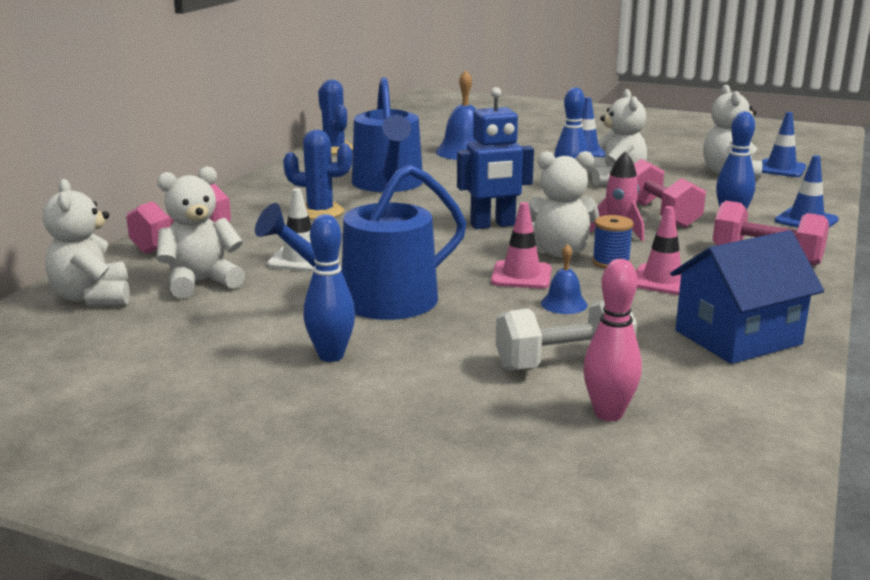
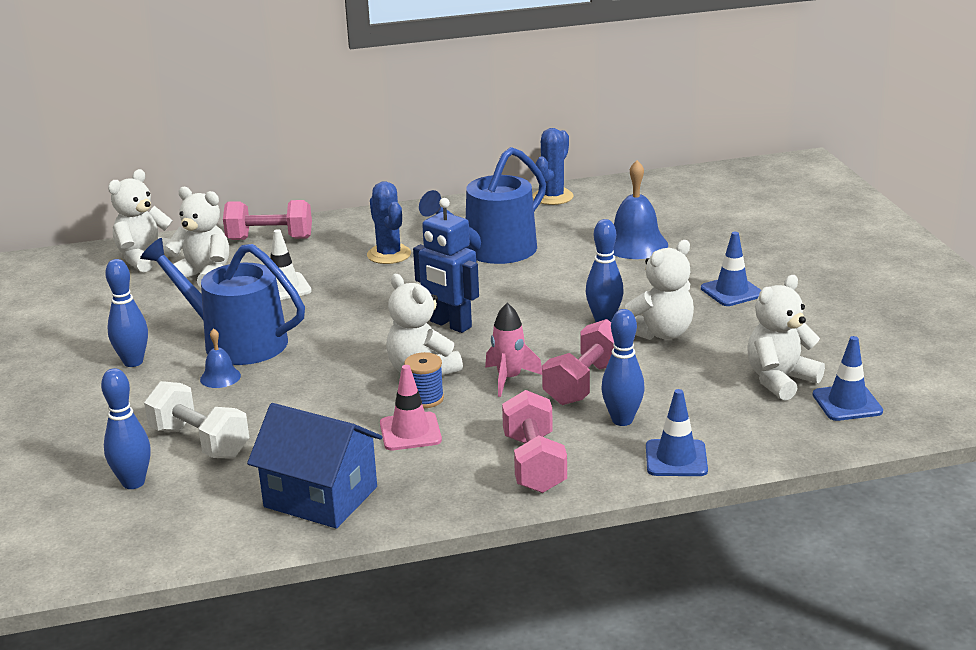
camera: 55 degrees right, 5 degrees up
(521, 275) = (349, 373): pink traffic cone -> none
(564, 304) = (310, 408): blue bell -> blue bell (220, 377)
(608, 414) = (133, 483): pink bowling pin -> blue bowling pin

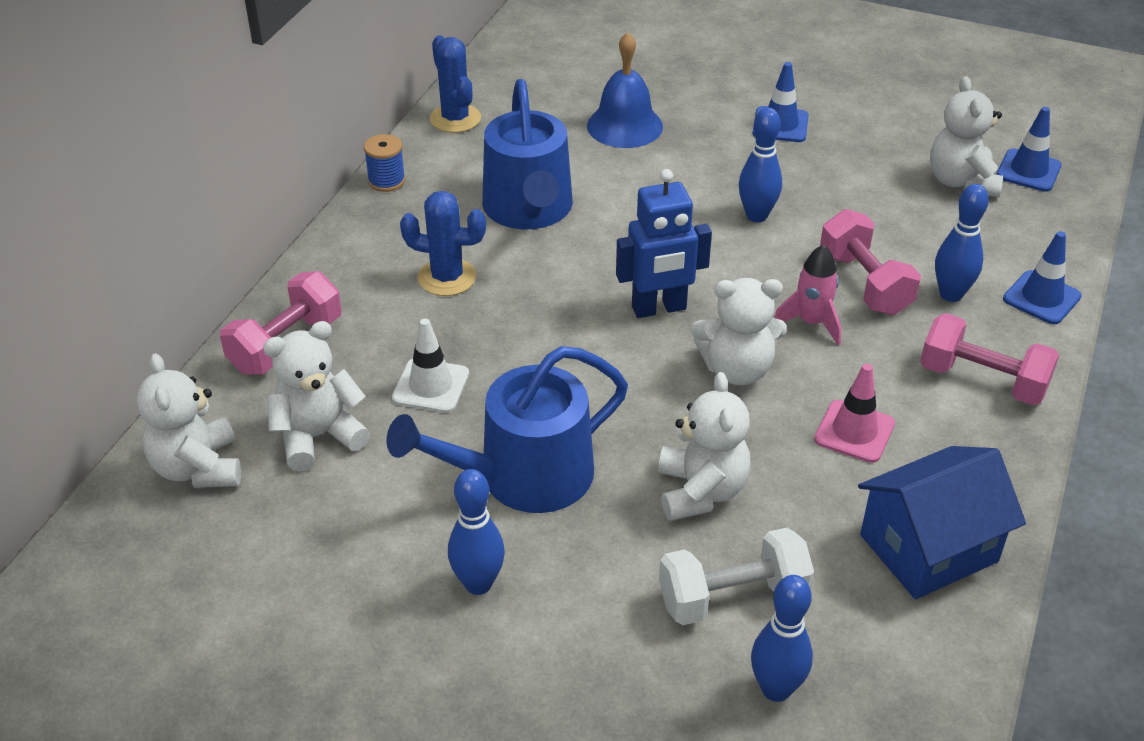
camera: 55 degrees left, 15 degrees up
(220, 377) = (596, 523): blue bell -> none
(425, 399) = (797, 393): blue spool -> blue spool (386, 181)
(660, 333) = (815, 198): white teddy bear -> white teddy bear (701, 491)

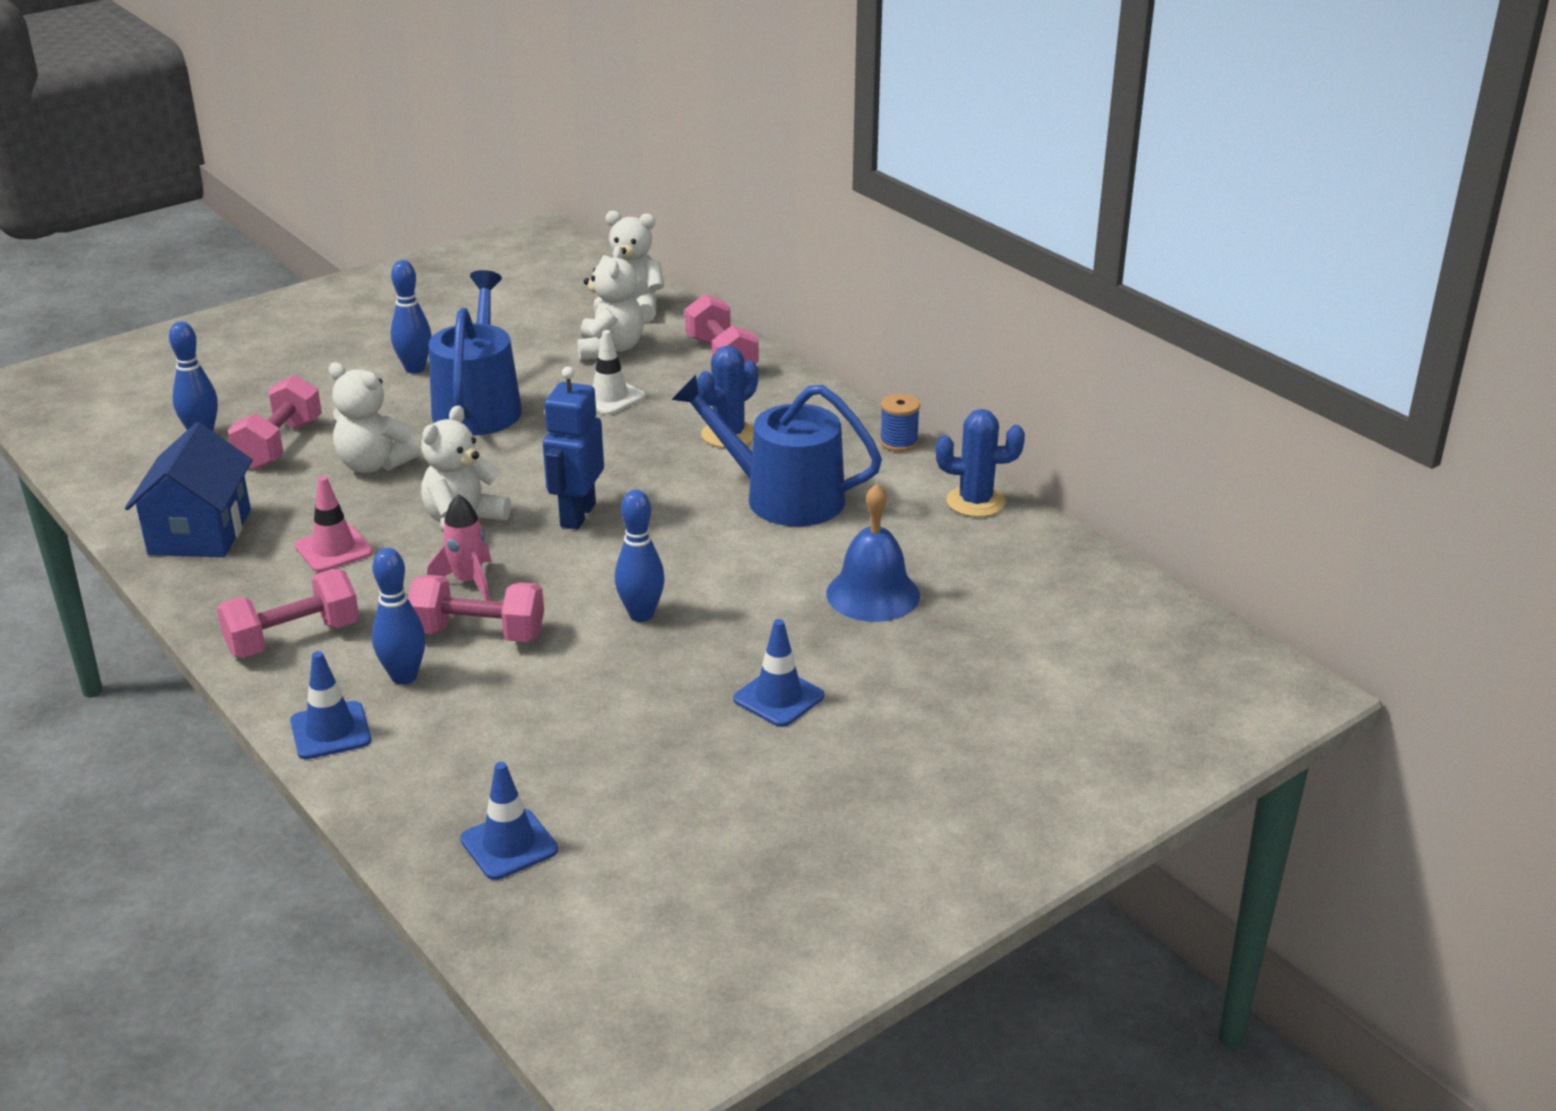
camera: 120 degrees right, 10 degrees down
(732, 597) = (280, 445): white dumbbell -> pink dumbbell
(961, 182) = (547, 779): white teddy bear -> none

